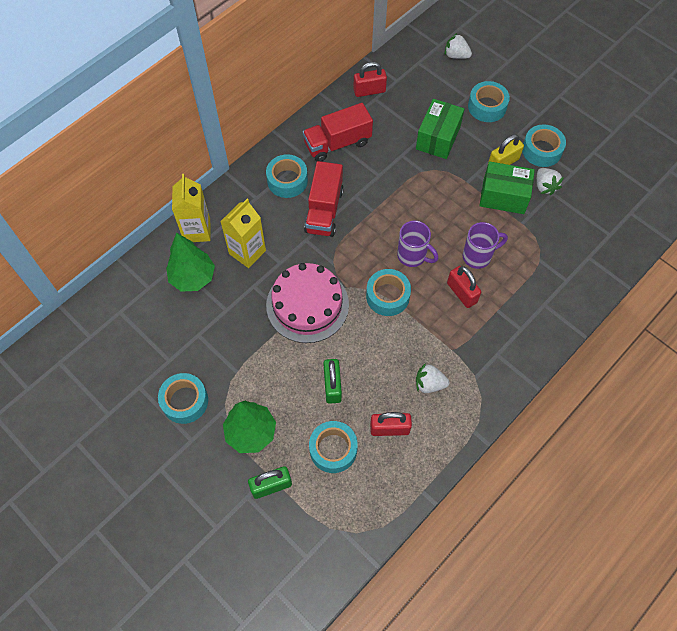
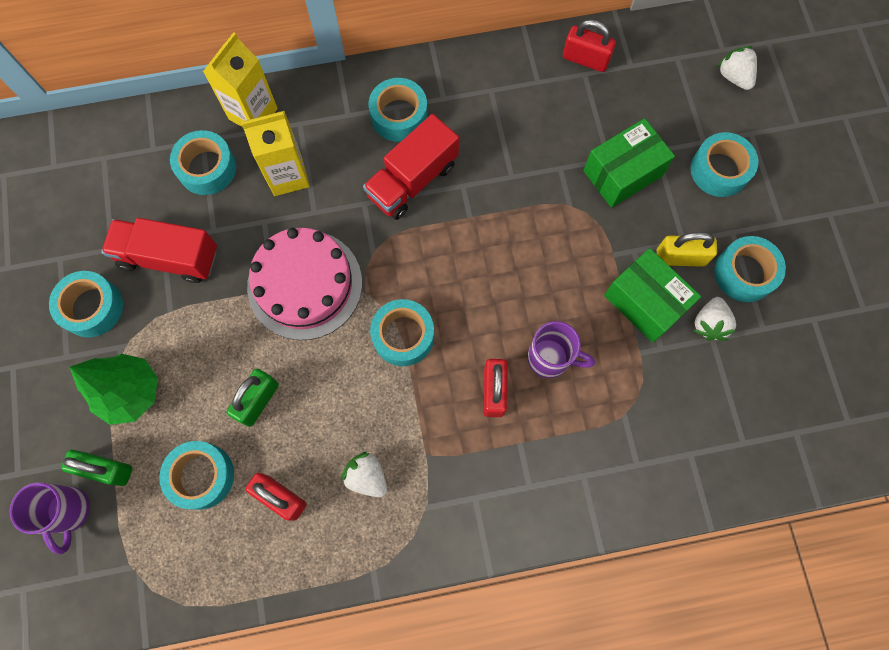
camera: 35 degrees right, 10 degrees up
(193, 278) = (207, 168): green tree -> turquoise tape
(337, 143) = (493, 105): red truck -> red truck (169, 257)
(412, 256) = (471, 305): purple mug -> purple mug (69, 511)

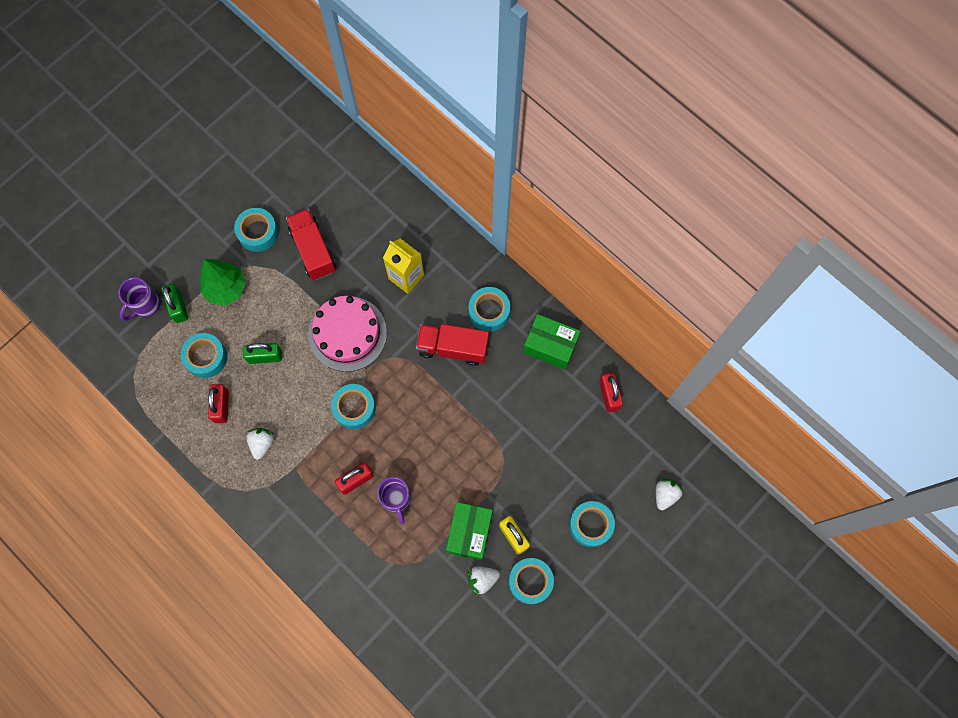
camera: 55 degrees right, 0 degrees up
(207, 168) = (379, 230): turquoise tape -> none
(253, 114) = (431, 230): yellow carton -> none
(622, 173) = (545, 467): green box -> green box (550, 346)

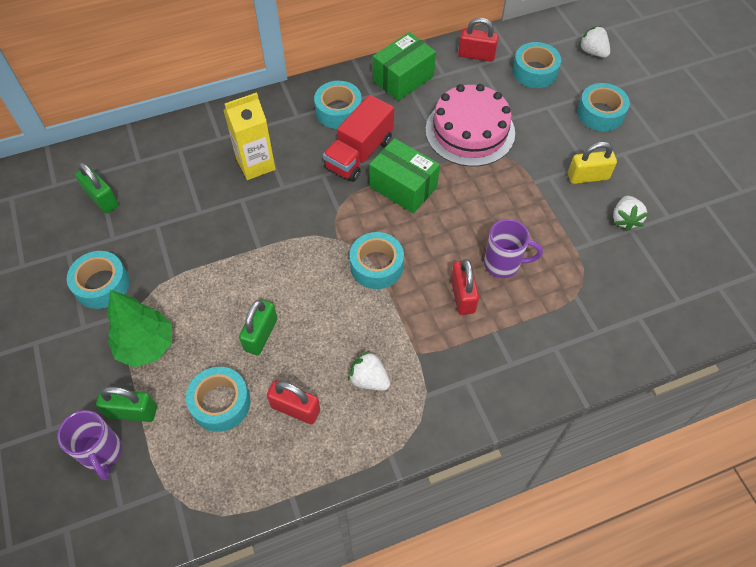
camera: 65 degrees left, 15 degrees down
(313, 250) = (164, 237): red truck -> none
(325, 189) = (102, 199): none -> green padlock
(347, 333) = (285, 240): pink cake -> pink cake (470, 131)
(469, 532) = (569, 212): green box -> green box (403, 187)
(530, 581) = (641, 180): turquoise tape -> turquoise tape (534, 71)

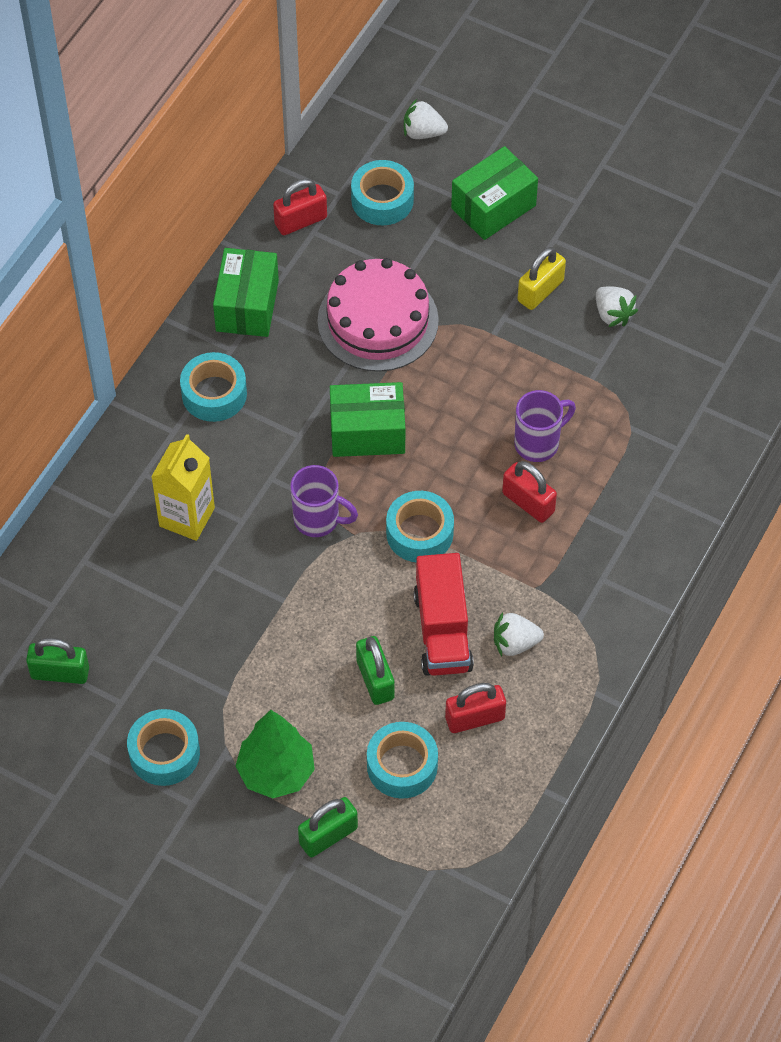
camera: 40 degrees left, 0 degrees up
(102, 453) = (340, 888): purple mug -> purple mug (318, 520)
(359, 153) = (286, 427): red truck -> red truck (442, 631)
(600, 113) = (493, 207): turquoise tape -> green box

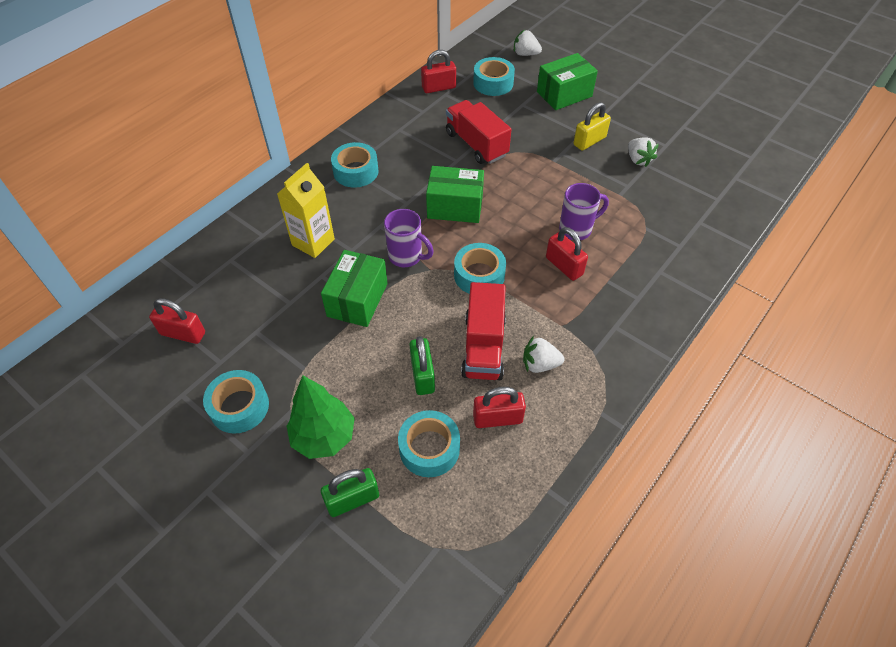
camera: 10 degrees right, 5 degrees down
(60, 673) = (183, 333): green padlock -> red padlock
(247, 305) = (392, 126): green box -> green box (357, 300)
(378, 320) = (476, 144): pink cake -> red truck

